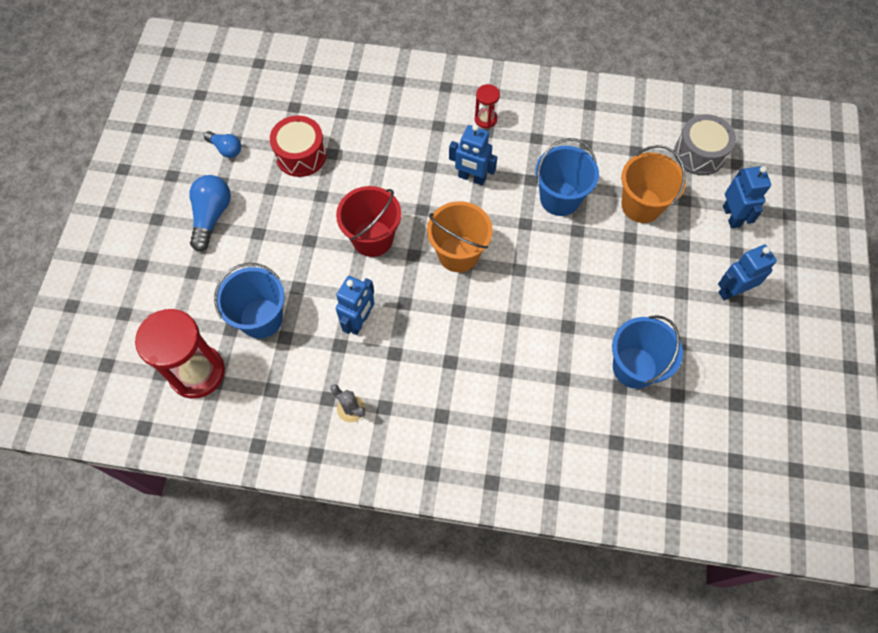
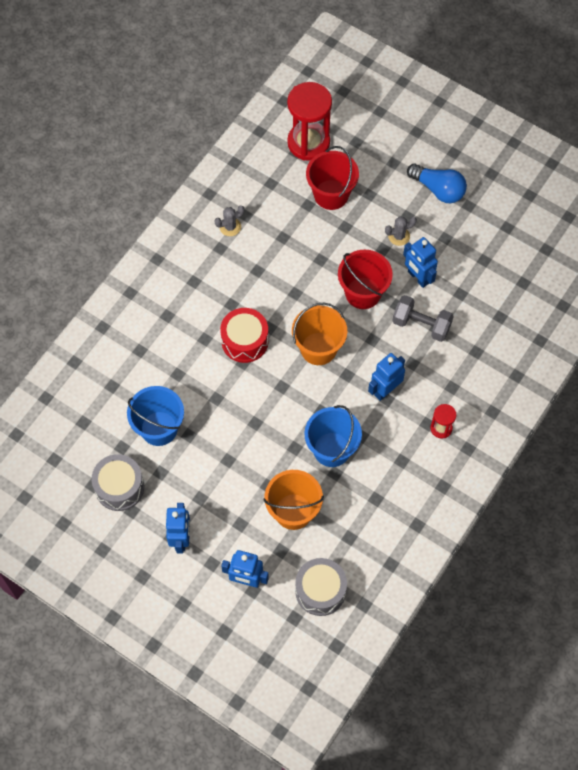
camera: 115 degrees right, 0 degrees up
(226, 149) = (500, 218): blue light bulb -> none
(261, 318) = (331, 194): blue bucket -> red bucket
(287, 231) = (399, 236): none -> grey cactus
(301, 155) = (469, 270): red drum -> red drum (245, 341)
(359, 321) = (295, 257): blue robot -> blue robot (418, 277)
(383, 173) = (421, 325): none -> grey dumbbell
(721, 375) = (119, 487): none -> grey drum

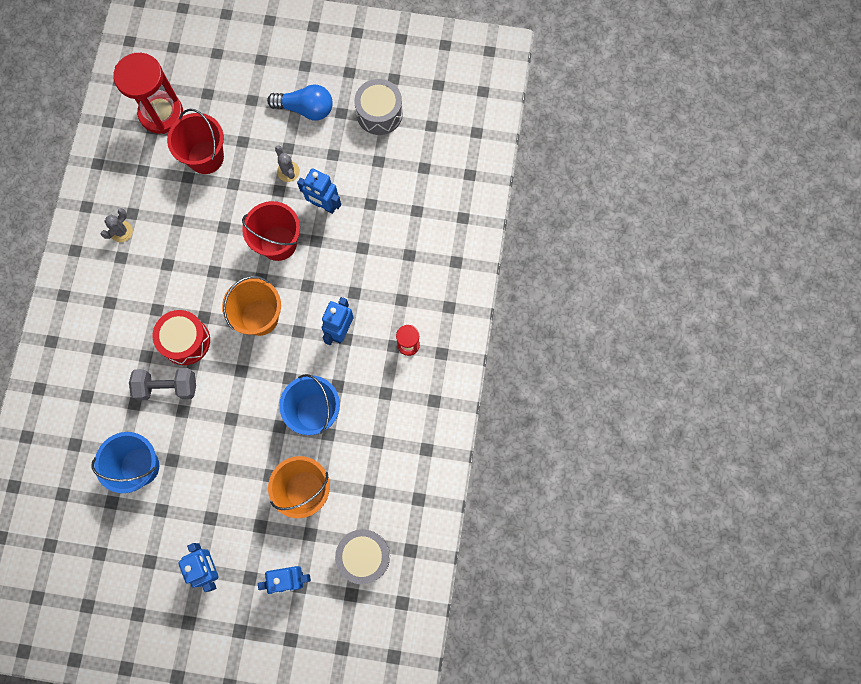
camera: 25 degrees left, 10 degrees up
(119, 487) = (127, 544): grey drum -> grey drum (379, 113)
(399, 236) = (288, 171): grey cactus -> grey cactus turned 75 degrees counterclockwise
(421, 325) = (347, 251): grey dumbbell -> grey dumbbell (167, 387)

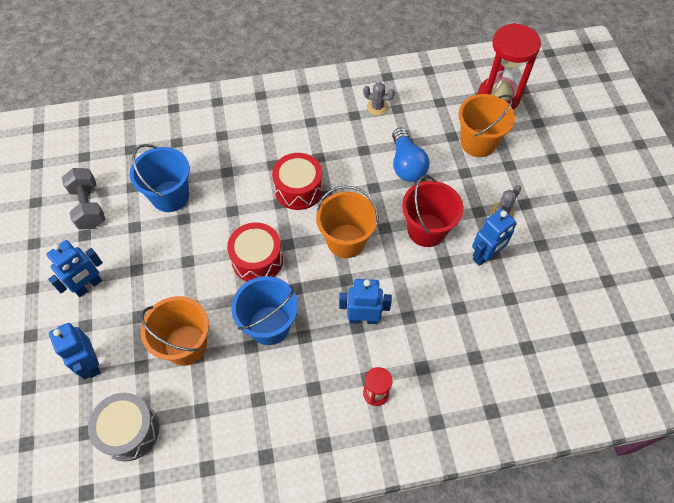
camera: 70 degrees right, 15 degrees down
(167, 387) = (250, 191): grey dumbbell -> grey dumbbell (89, 207)
(205, 157) = (478, 143): red bucket -> orange bucket
(246, 403) = (257, 260): none -> red drum
(306, 109) = (573, 205): blue light bulb -> blue light bulb (406, 164)
(324, 205) = (485, 256): blue robot -> blue robot turned 135 degrees counterclockwise
(379, 113) = (610, 272): grey drum -> none

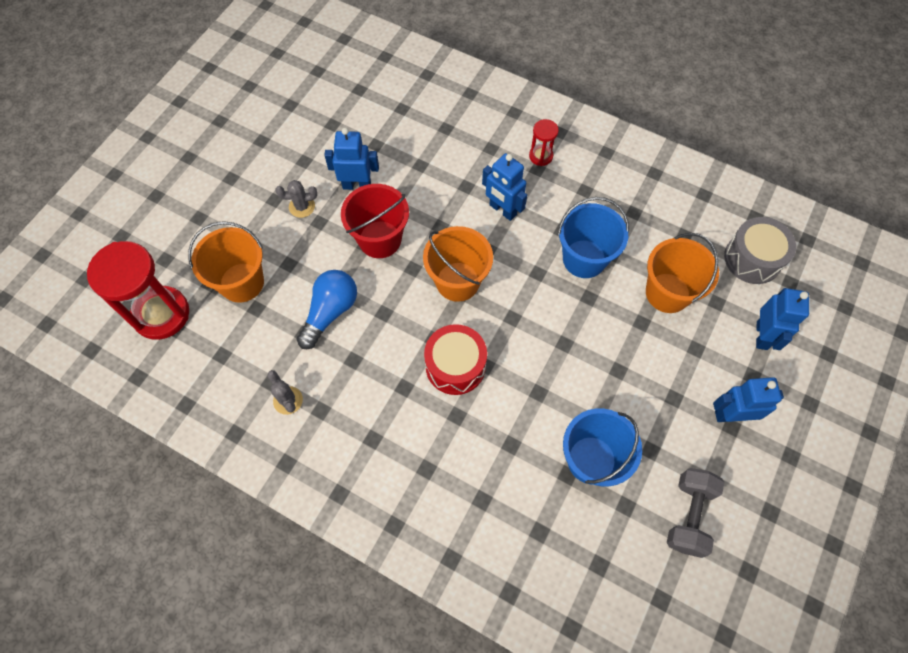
camera: 140 degrees left, 5 degrees up
(257, 260) = (551, 323): red drum -> none

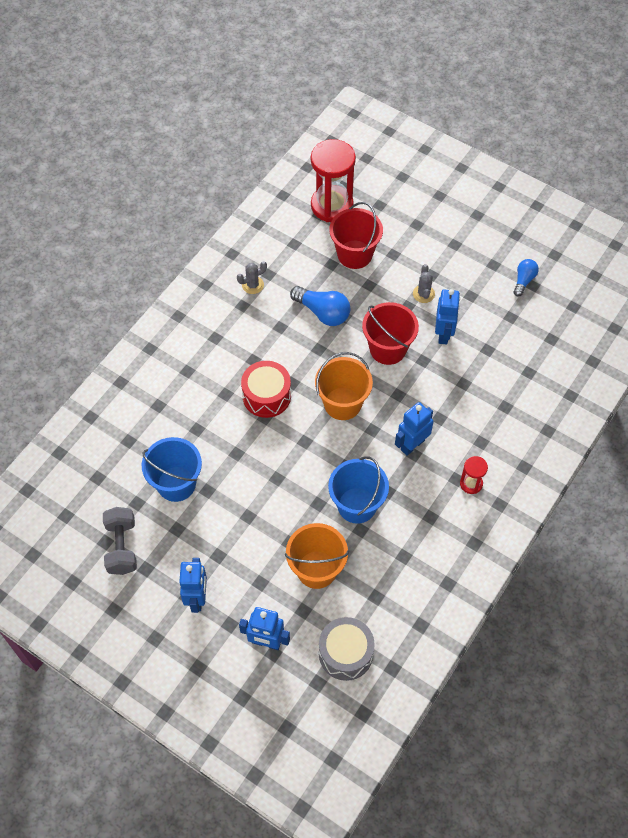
camera: 95 degrees right, 5 degrees down
(242, 282) = (354, 254): orange bucket -> red bucket
(283, 113) = (524, 280): none -> blue light bulb
(688, 515) = (122, 547): grey dumbbell -> grey dumbbell turned 60 degrees clockwise

